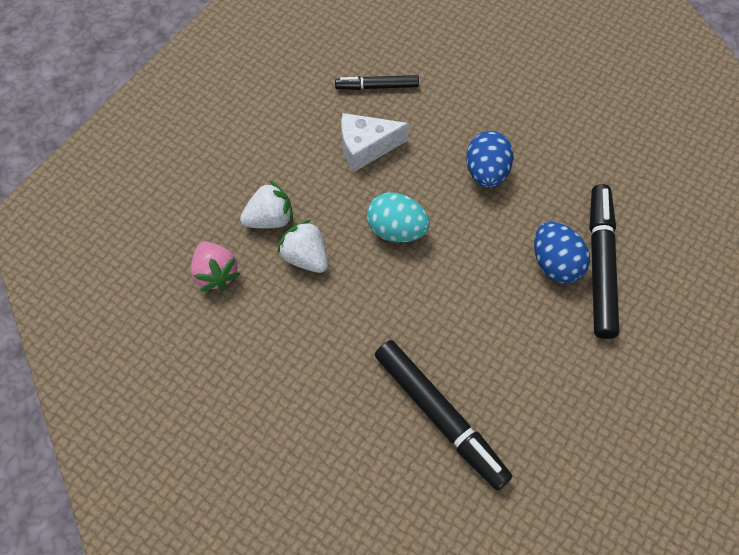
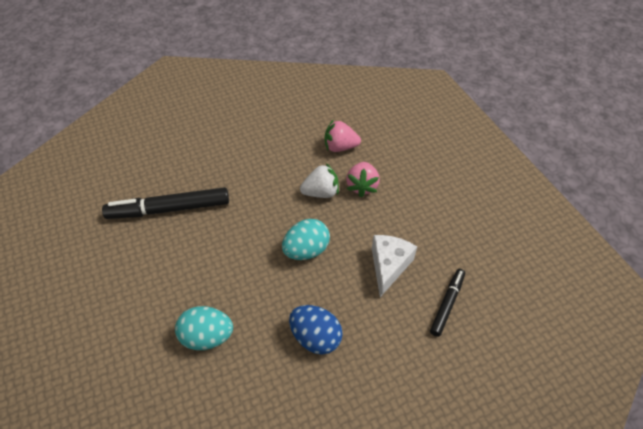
camera: 120 degrees right, 10 degrees down
(270, 219) = (362, 186): white strawberry -> pink strawberry
(555, 264) = (207, 337): blue egg -> turquoise egg
(600, 264) = (182, 369): black marker -> none

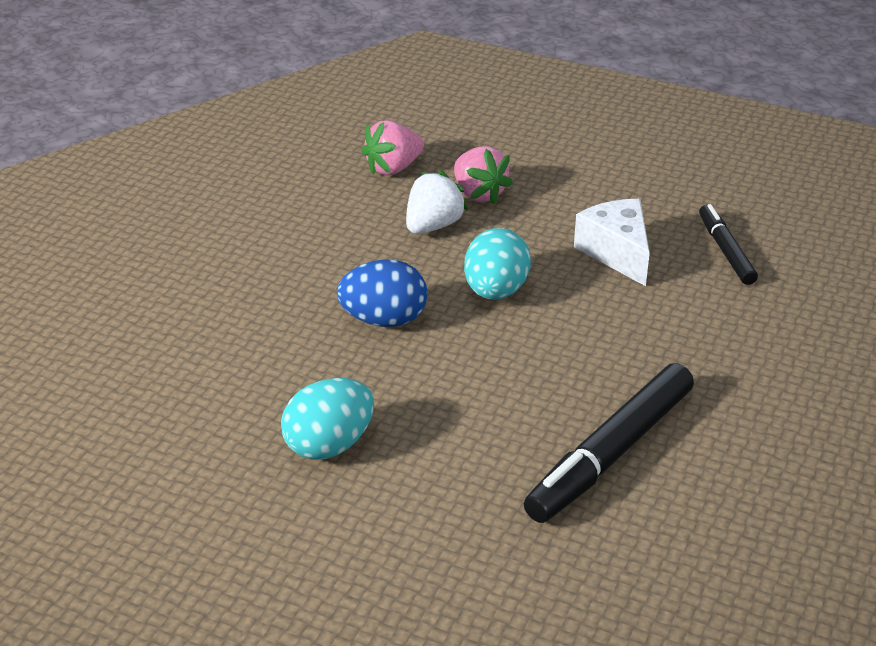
camera: 40 degrees left, 15 degrees down
(169, 209) = (235, 351): black marker -> black marker (610, 454)
(207, 337) = (487, 442): turquoise egg -> turquoise egg (329, 445)
(315, 337) = (622, 363): blue egg -> blue egg (384, 320)

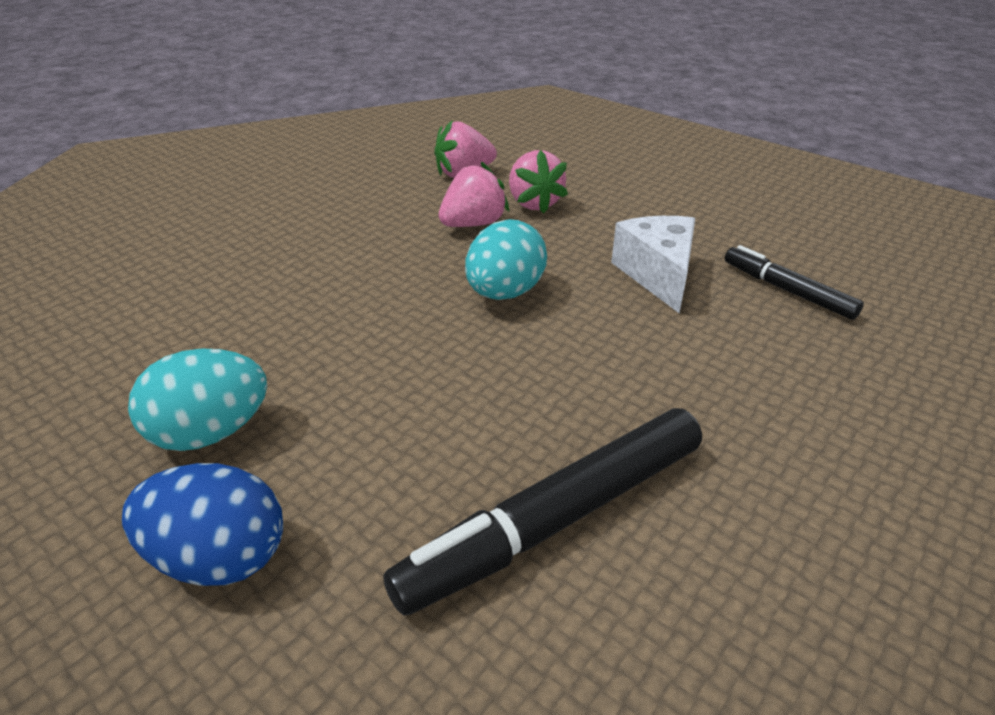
camera: 15 degrees right, 0 degrees up
(384, 320) = (368, 303): blue egg -> blue egg (219, 558)
(433, 226) = (473, 224): white strawberry -> pink strawberry
(726, 251) = (787, 290): black marker -> black marker turned 45 degrees counterclockwise

